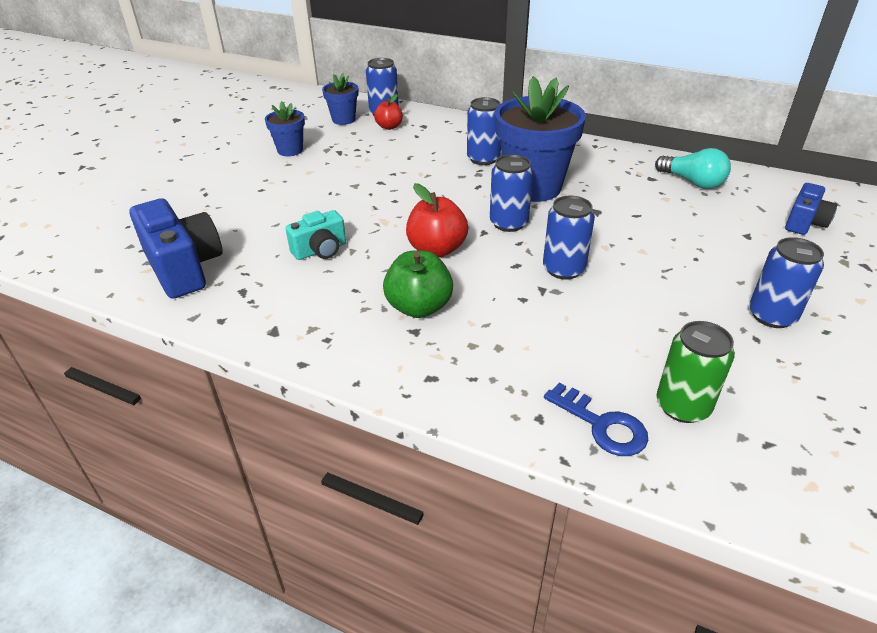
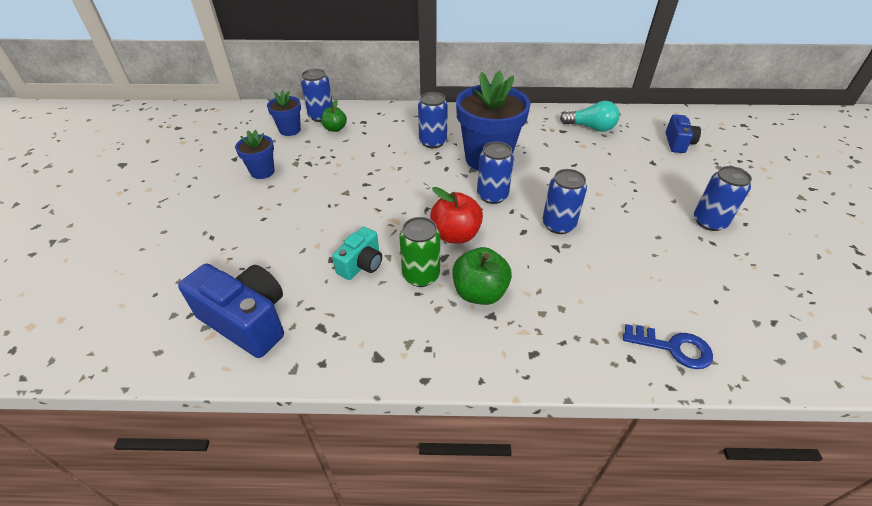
camera: 25 degrees left, 5 degrees up
(389, 127) = (335, 129): red apple -> green apple
(682, 406) = (709, 312): green can -> green can (421, 275)

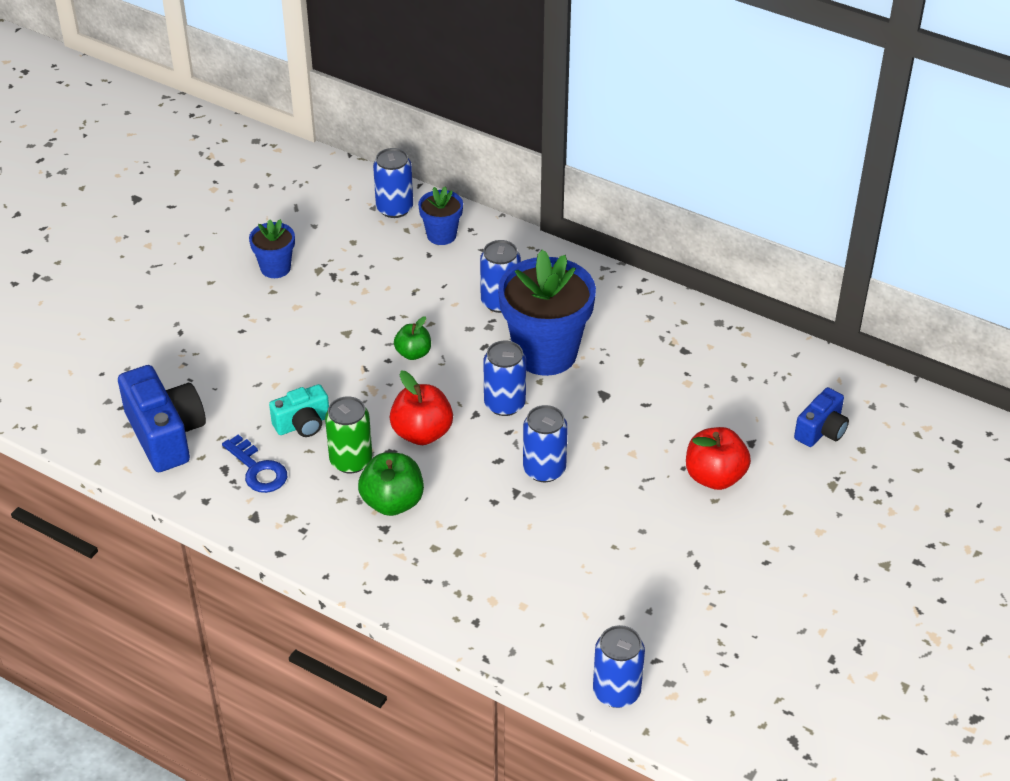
camera: 30 degrees right, 0 degrees up
(290, 130) = (343, 216): blue flower pot -> blue flower pot (441, 235)
(335, 129) = (398, 235): green apple -> green apple (413, 353)
(590, 127) = (728, 360): turquoise light bulb -> none
(658, 188) = (714, 477): none -> red apple
(673, 348) = (526, 632): blue key -> blue key (258, 469)
(709, 222) = (724, 541): blue can -> blue can (616, 691)

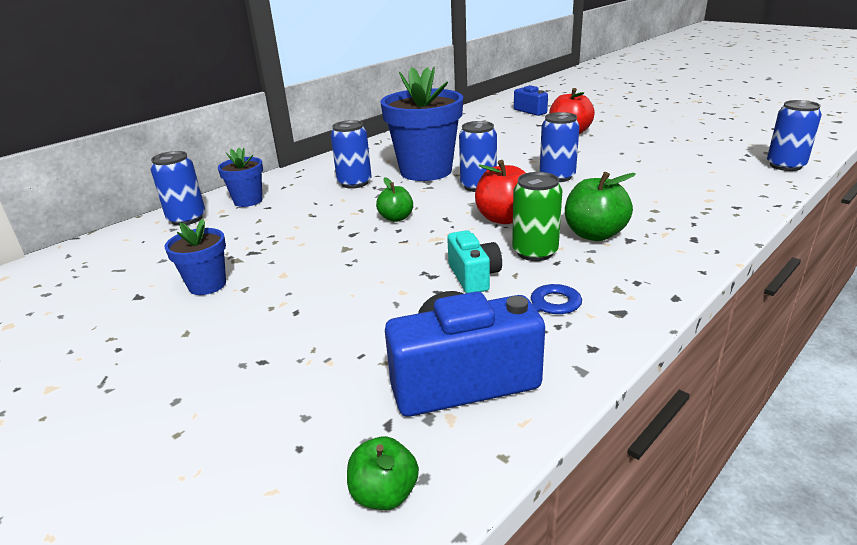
camera: 75 degrees left, 15 degrees down
(69, 416) = (384, 494): none -> green apple

